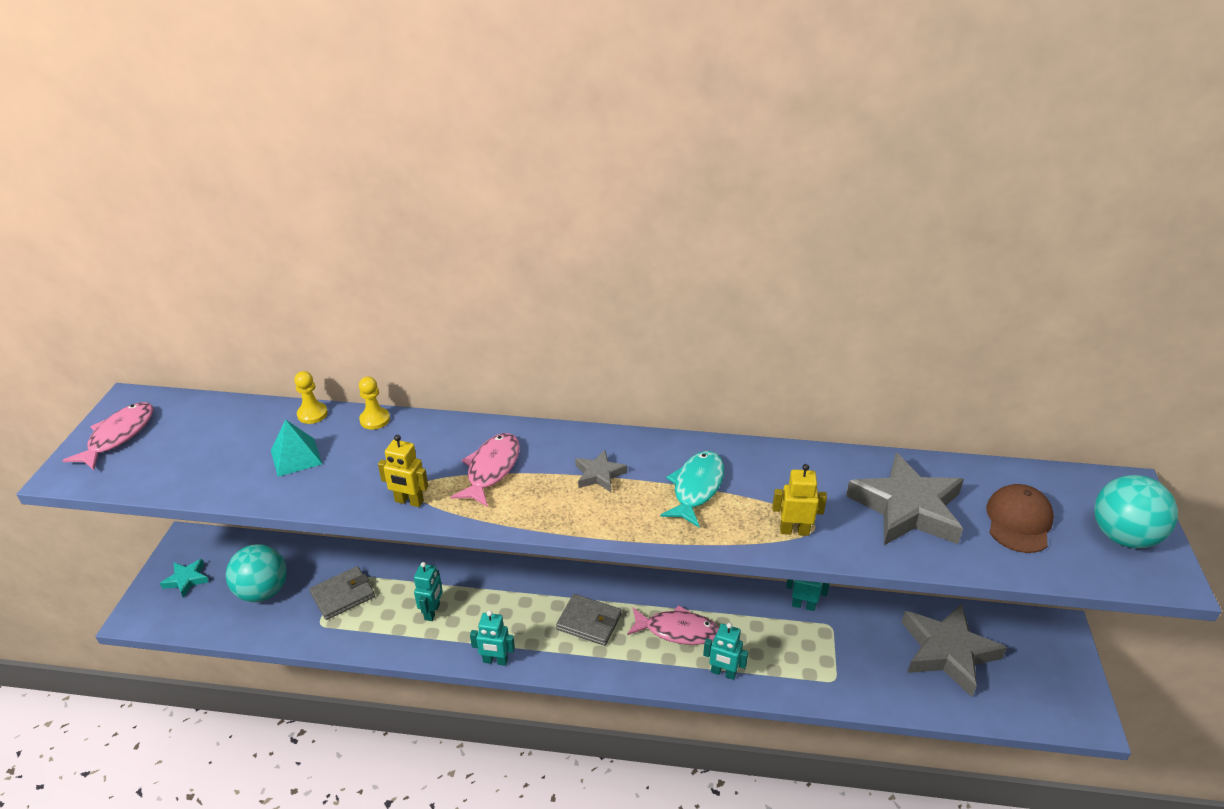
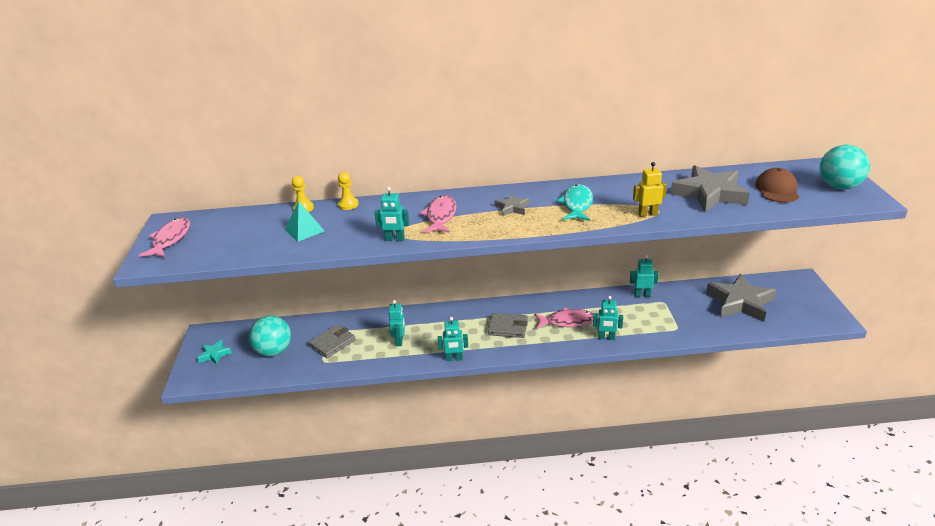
camera: 10 degrees left, 5 degrees down
(409, 501) = (395, 239): yellow robot -> turquoise robot

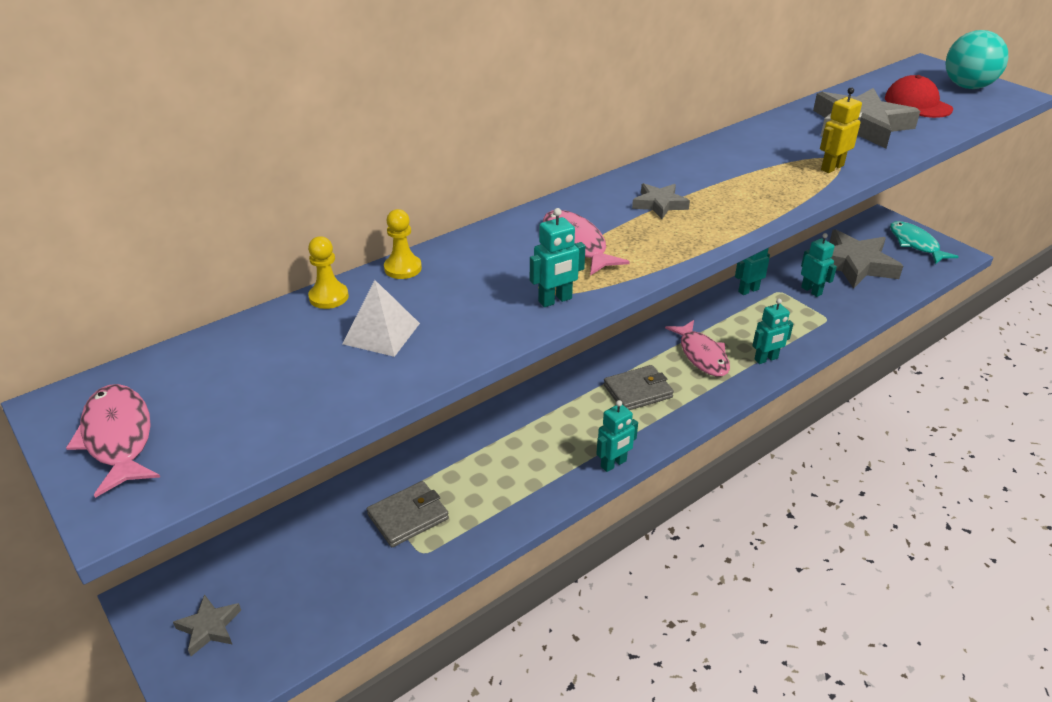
camera: 35 degrees left, 5 degrees up
(214, 354) = (209, 627): turquoise star -> grey star
(274, 351) = (319, 573): turquoise ball -> none
(304, 230) = (381, 333): turquoise pyramid -> white pyramid
(332, 343) = (408, 517): grey wallet -> grey wallet turned 45 degrees clockwise
(399, 341) = (509, 470): turquoise robot -> turquoise robot (811, 291)
(568, 322) = (701, 355): pink fish -> pink fish turned 105 degrees clockwise
(577, 204) = (734, 177): turquoise fish -> turquoise fish (915, 244)
(777, 189) = (917, 103): brown cap -> red cap

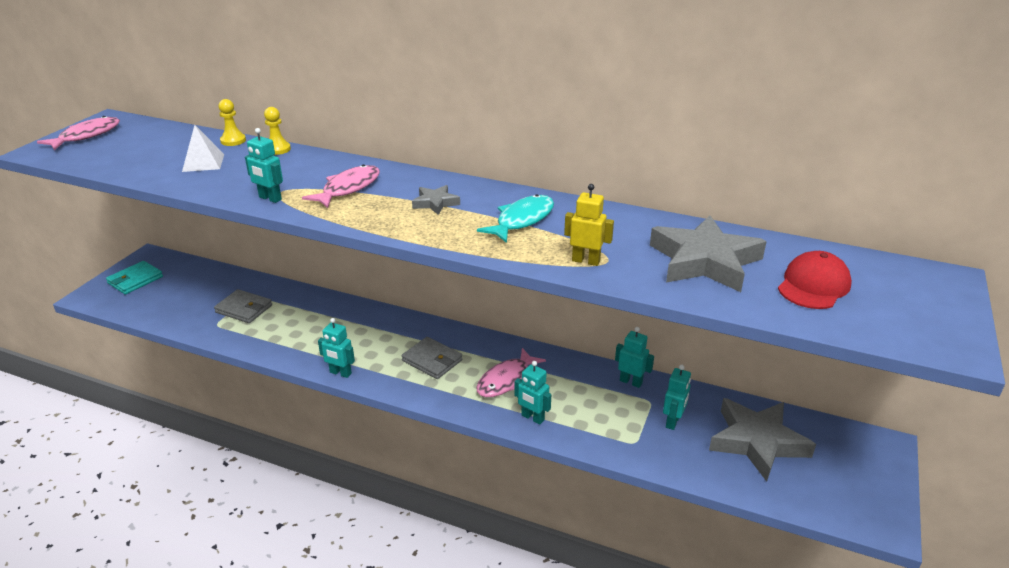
camera: 60 degrees right, 5 degrees down
(209, 627) = (135, 280): grey star -> turquoise wallet
(915, 244) = (861, 482): turquoise fish -> turquoise fish (522, 220)
(967, 87) = (920, 312): turquoise ball -> none

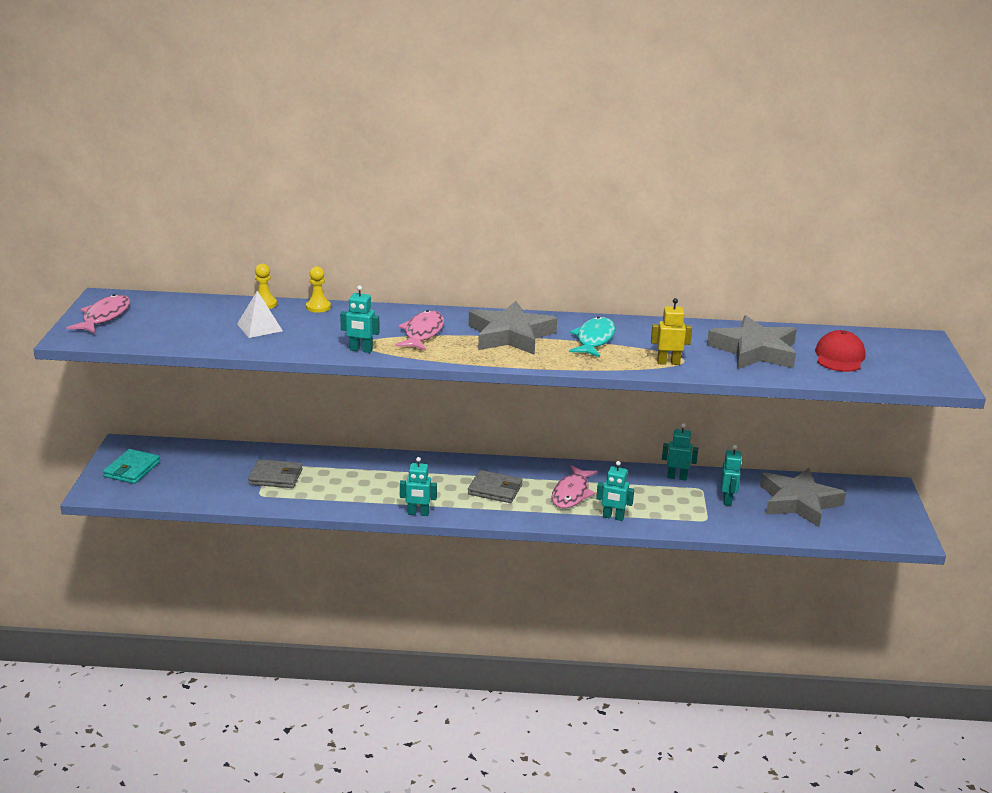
camera: 20 degrees left, 5 degrees down
(435, 203) = (510, 335): grey star -> grey star, size x2.09

